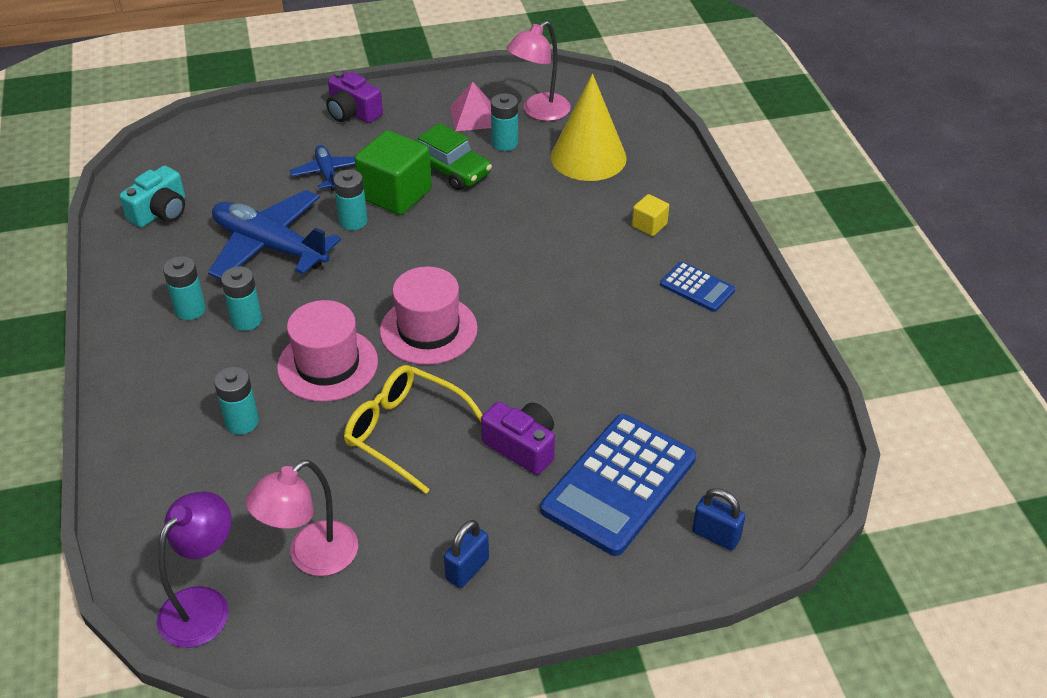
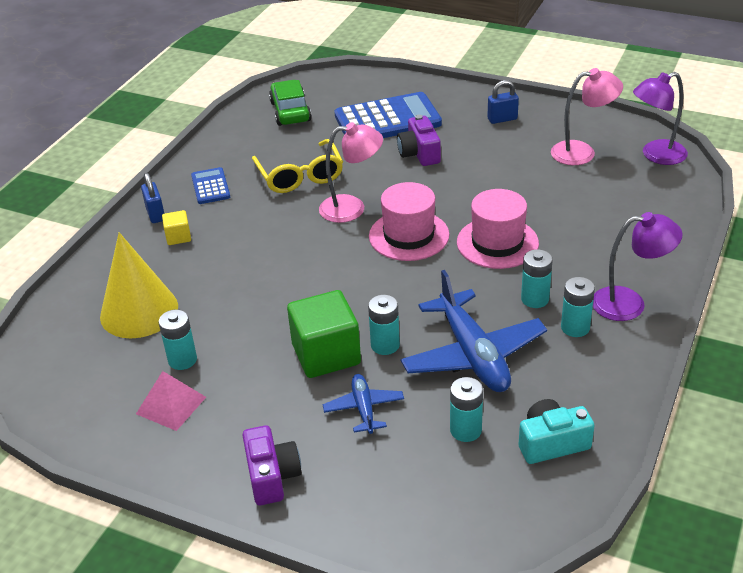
camera: 140 degrees left, 5 degrees down
(147, 358) = (629, 303): none -> purple lamp
(242, 422) = (581, 232): turquoise battery -> turquoise battery (465, 430)
(327, 173) = (364, 408): blue plane -> blue plane turned 150 degrees clockwise
(406, 433) = (479, 185): yellow glasses -> yellow glasses (300, 175)
(450, 170) = (257, 356): green car -> green car (290, 111)
(539, 112) = (112, 378): pink lamp -> pink lamp (352, 208)
(716, 535) = (366, 87): blue padlock -> blue padlock (155, 214)

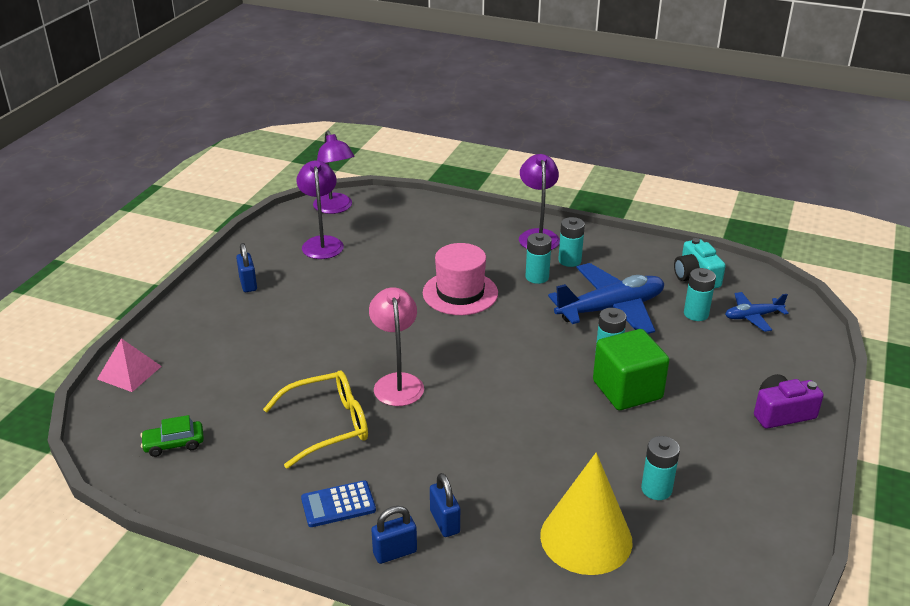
camera: 95 degrees left, 5 degrees down
(171, 405) = (721, 489): pink pyramid -> pink pyramid (129, 372)
(178, 237) = (444, 522): yellow cube -> blue padlock
(290, 111) = (174, 444): green car -> green car, size x0.65
(364, 408) = (688, 365): blue plane -> blue plane (752, 316)
(387, 120) = (223, 361): blue calculator -> none
(409, 235) = (447, 343): pink hat -> none
(419, 153) = (300, 338): purple camera -> none
(582, 152) = (322, 243): pink lamp -> purple lamp

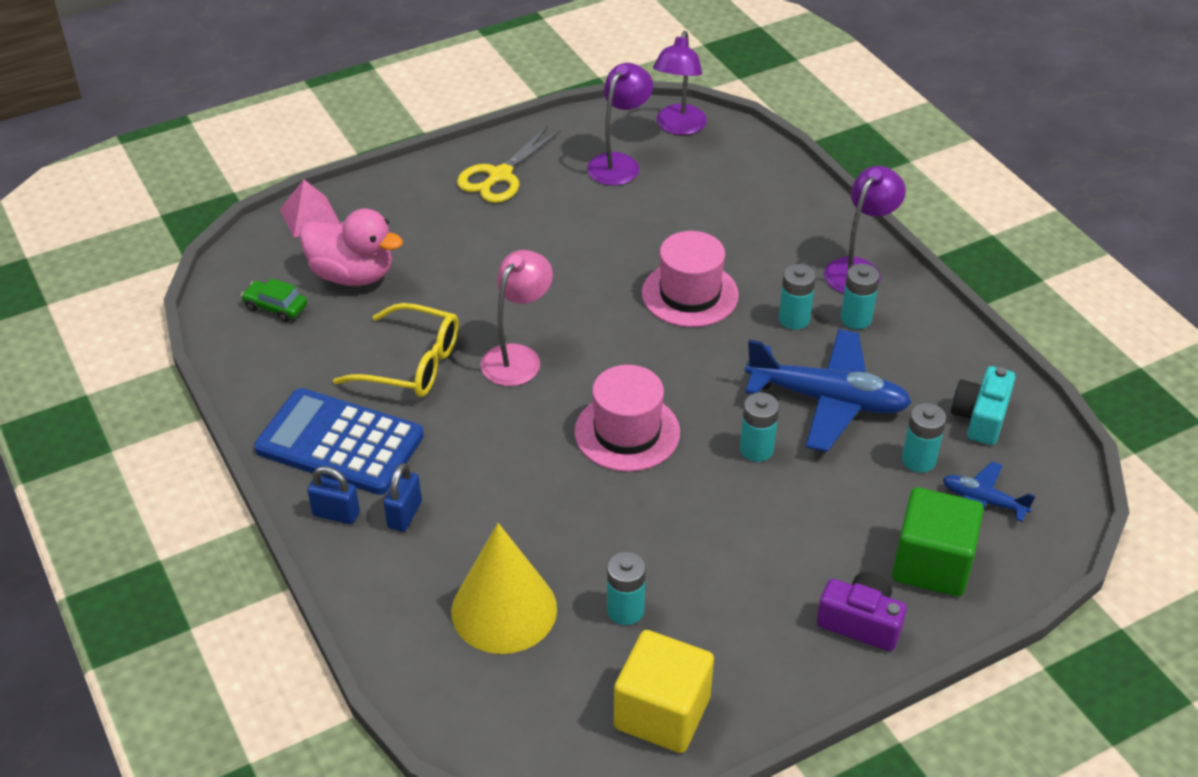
camera: 40 degrees right, 10 degrees up
(211, 393) = (352, 275): none -> pink duck
(248, 284) = (500, 176): blue padlock -> yellow scissors
(338, 504) = (340, 443): blue calculator -> blue calculator, size x1.99
(523, 388) = (627, 432): none -> pink hat
(627, 390) = (728, 497): green cube -> green cube (931, 564)
(754, 533) = (662, 713): none -> yellow cube

